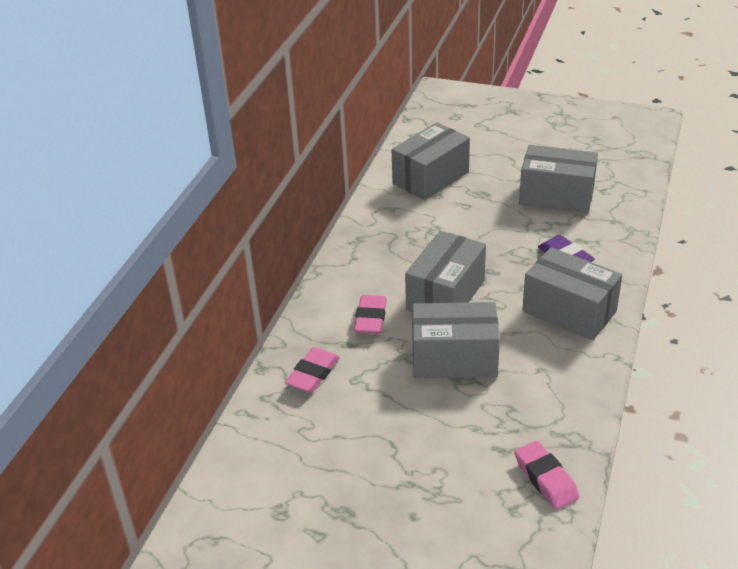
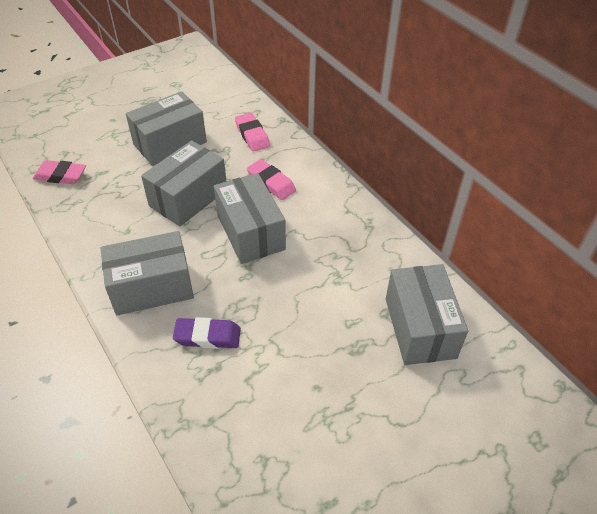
camera: 125 degrees right, 10 degrees up
(556, 196) = (295, 406): grey box -> grey box (170, 143)

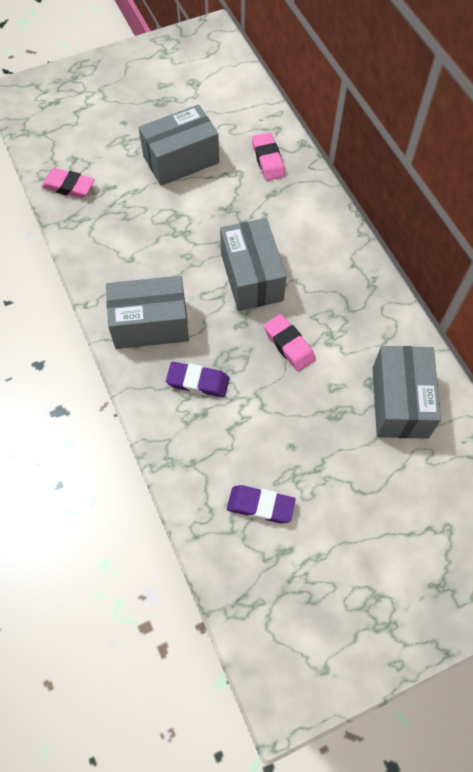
camera: 10 degrees right, 15 degrees up
(188, 198) = (194, 229): grey box -> none
(271, 183) = (280, 221): pink eraser -> pink eraser (288, 345)
(293, 456) = (260, 505): none -> purple eraser

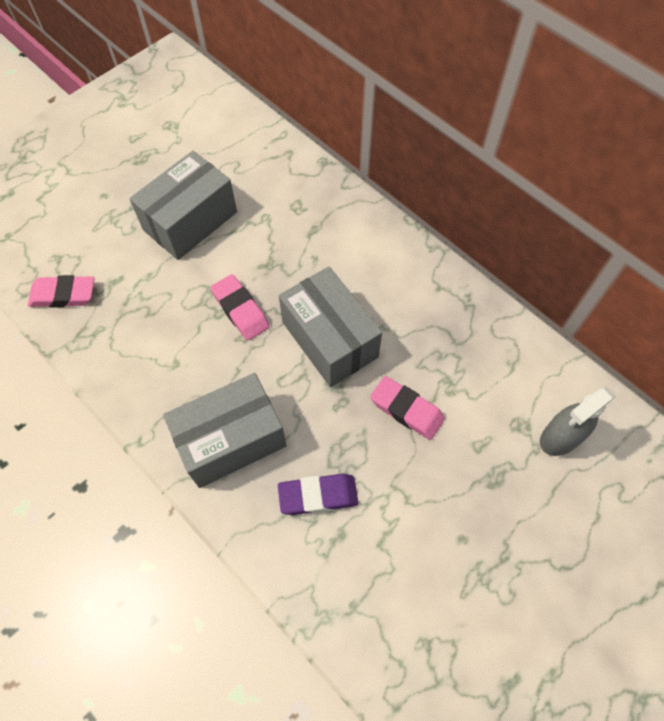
camera: 20 degrees left, 0 degrees up
(260, 505) = (458, 633): purple eraser -> none
(268, 160) = (292, 192): pink eraser -> pink eraser (240, 310)
(400, 402) = (560, 437): grey box -> grey spray bottle

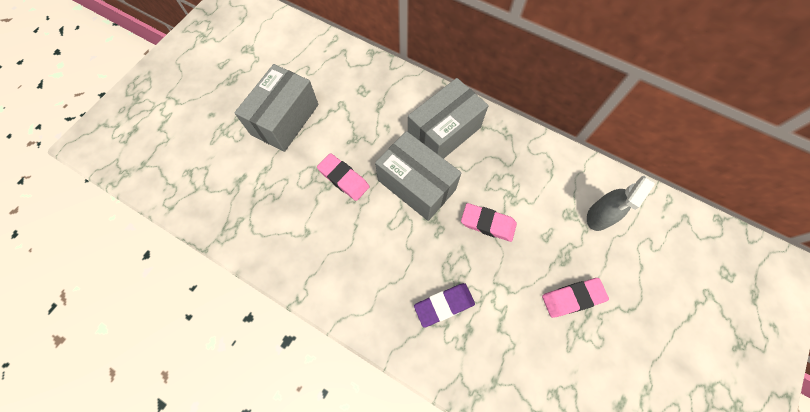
camera: 15 degrees left, 5 degrees up
(63, 295) = (202, 200): pink eraser -> pink eraser (572, 298)
(231, 440) = (367, 280): grey box -> grey box (444, 132)

